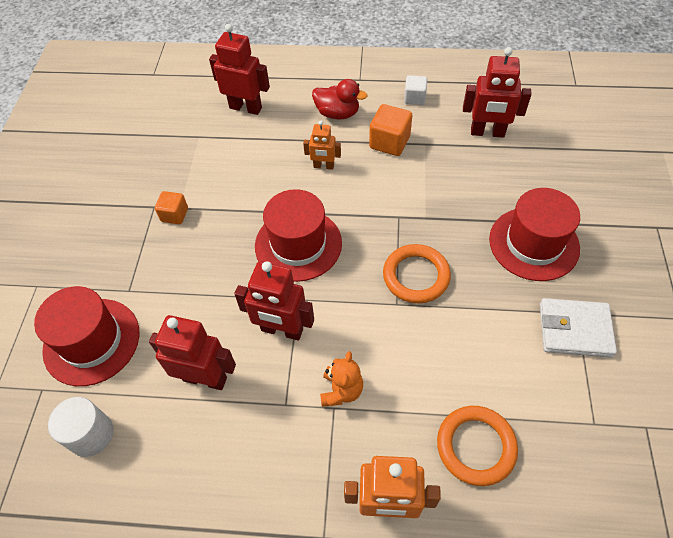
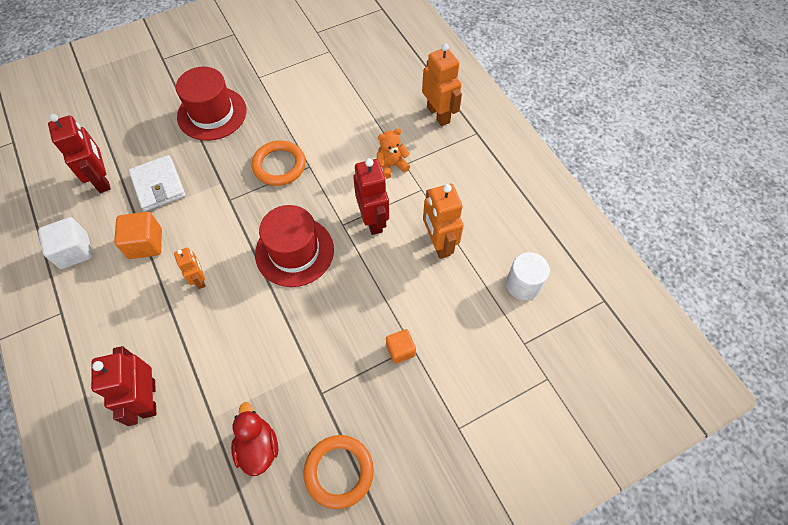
camera: 125 degrees left, 5 degrees up
(91, 341) = (468, 339): red hat -> none
(174, 215) = (319, 367): orange cube -> orange cube (400, 350)
(205, 378) = (438, 244): red robot -> orange robot
(337, 113) = (123, 305): red duck -> red duck (258, 447)
(414, 98) = (74, 251): white cube -> white cube, size x1.55
(476, 446) = (378, 92): orange ring -> orange ring (339, 471)
(574, 330) = (272, 74): white wallet -> white wallet (158, 185)

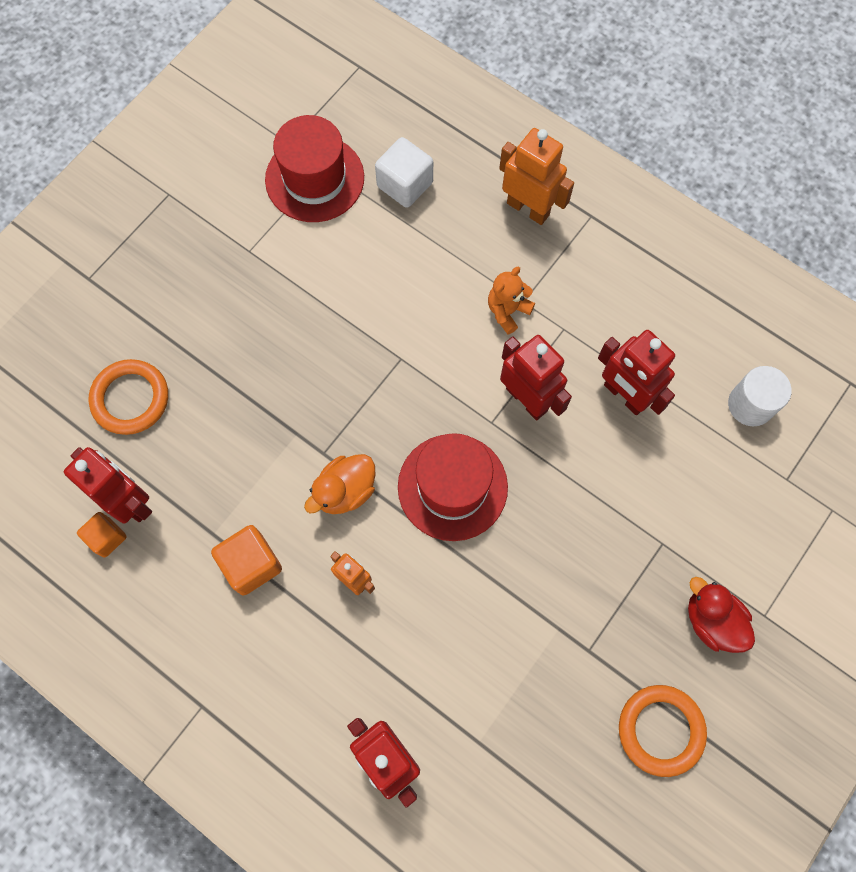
camera: 25 degrees left, 10 degrees up
(74, 251) = (162, 618): white cube -> white cube (405, 185)
(158, 185) = (214, 475): white wallet -> none
(212, 113) = (219, 336): red hat -> red hat (314, 178)
(228, 226) = (345, 491): none -> orange duck
(258, 447) = (553, 748): red duck -> red duck (712, 621)
(279, 165) = (360, 374): orange ring -> orange ring (130, 399)
(400, 350) = (651, 554): orange cube -> orange cube (107, 537)
(438, 244) = (624, 395): orange robot -> red robot

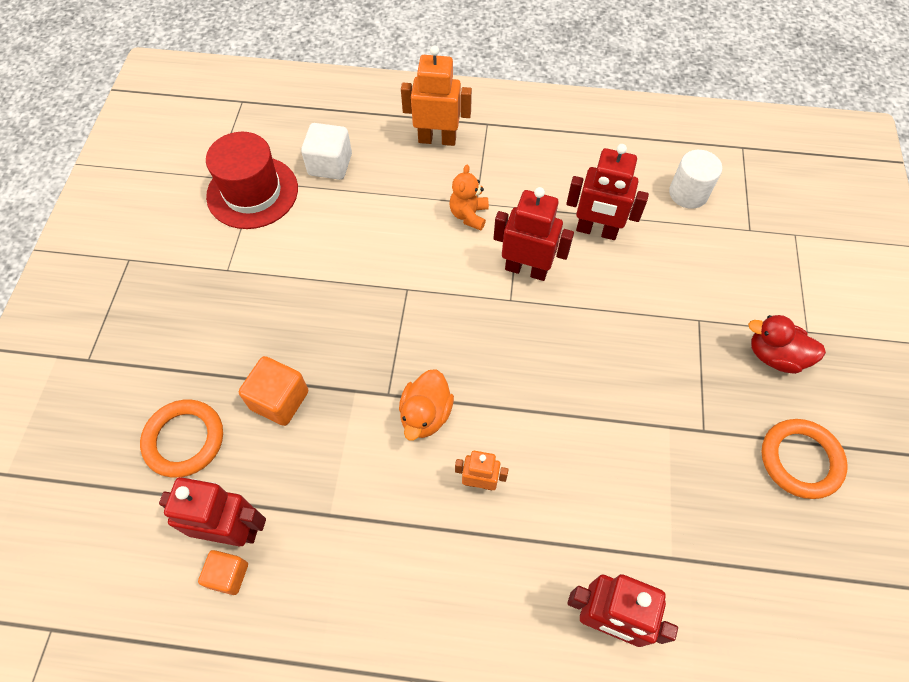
camera: 30 degrees left, 10 degrees down
(251, 564) = (381, 521): orange cube -> orange cube (279, 400)
(452, 487) = (512, 364): red hat -> none

